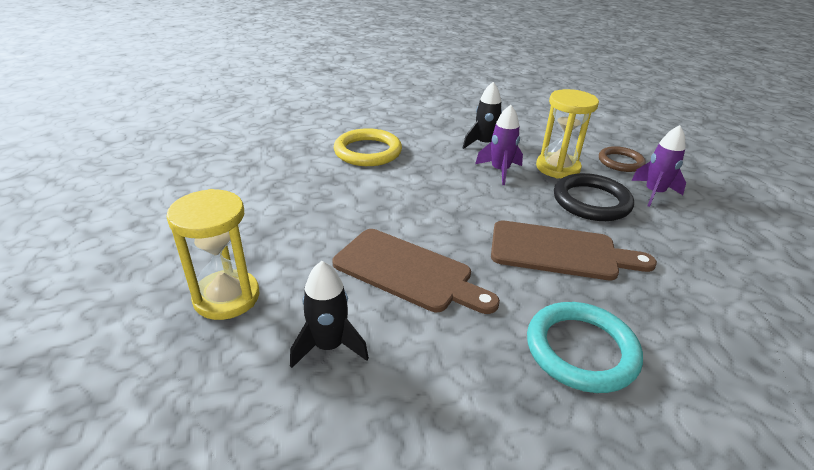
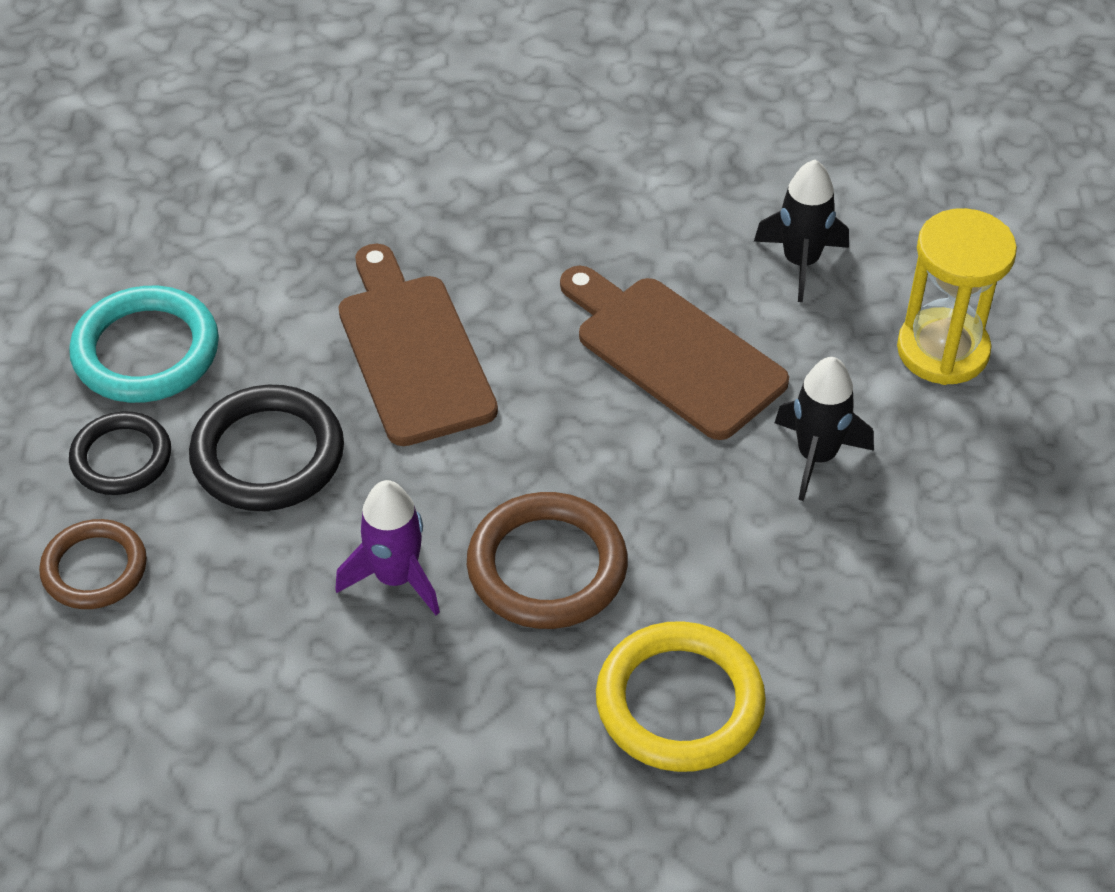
camera: 165 degrees left, 15 degrees up
(437, 180) = (547, 567): none -> brown ring
(484, 144) = (375, 692): black rocket -> black rocket (816, 456)
(557, 168) = (258, 569): yellow hourglass -> none
(560, 252) = (413, 352): brown cutting board -> brown cutting board turned 45 degrees clockwise
(581, 350) = (489, 210): turquoise ring -> turquoise ring (146, 351)
(654, 193) = (121, 458): purple rocket -> black ring

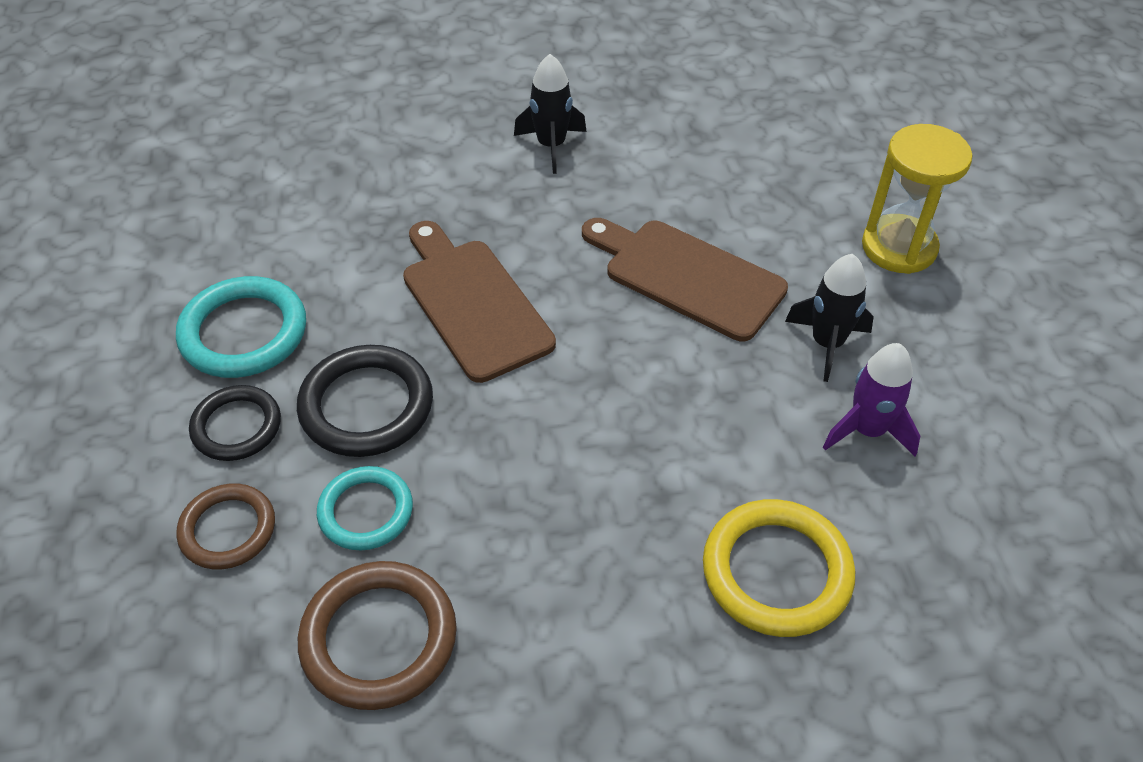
camera: 10 degrees left, 0 degrees up
(245, 571) = (366, 511): none -> turquoise ring
(395, 578) = (501, 497): purple rocket -> purple rocket (867, 430)
(547, 567) = (630, 468): brown ring -> brown ring (379, 638)
(801, 262) = (767, 194): black rocket -> black rocket (551, 146)

